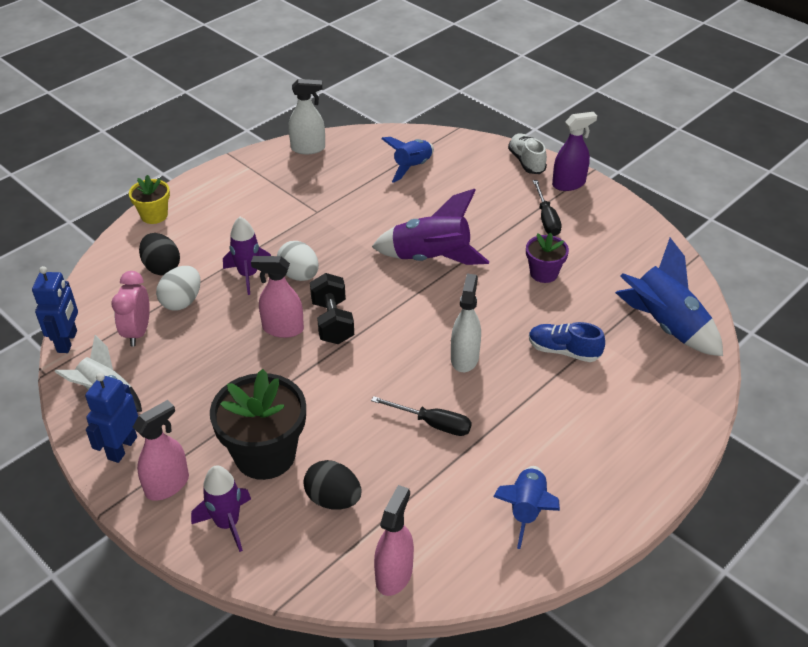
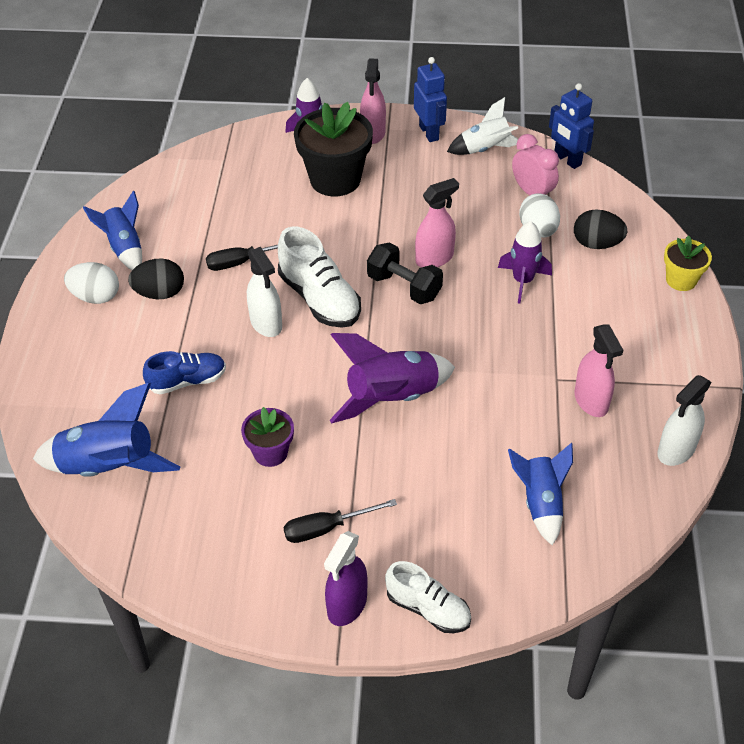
camera: 140 degrees right, 5 degrees up
(299, 275) = (483, 307): white egg -> white egg (96, 297)
(333, 499) = (261, 183): black egg -> black egg (160, 293)
(394, 574) = (181, 171): pink spray bottle -> pink spray bottle (591, 401)
(404, 352) = (319, 299): none -> white shoe
(546, 219) = (326, 528): black screwdriver -> black screwdriver turned 60 degrees counterclockwise

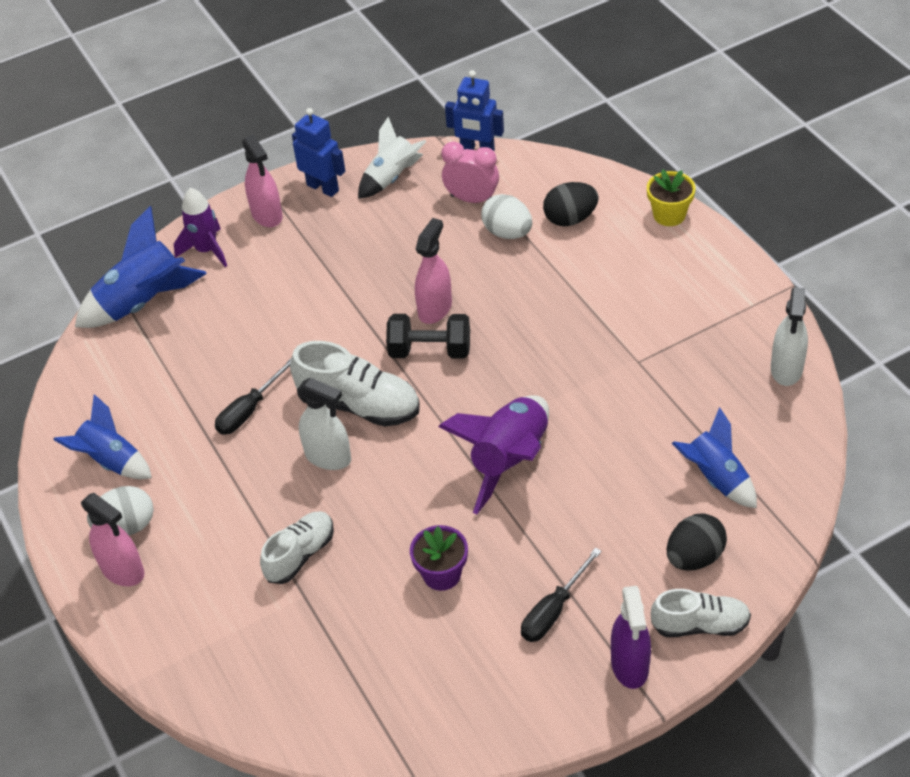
camera: 30 degrees left, 0 degrees up
(108, 467) = (297, 680): blue rocket -> blue rocket (143, 303)
(160, 293) = (192, 486): black egg -> black egg (694, 557)
(187, 381) = (300, 555): blue shoe -> white shoe
(335, 179) = (270, 280): black flower pot -> none
(522, 281) = (534, 288): purple rocket -> none
(591, 401) = (683, 365): pink spray bottle -> pink spray bottle (123, 570)

